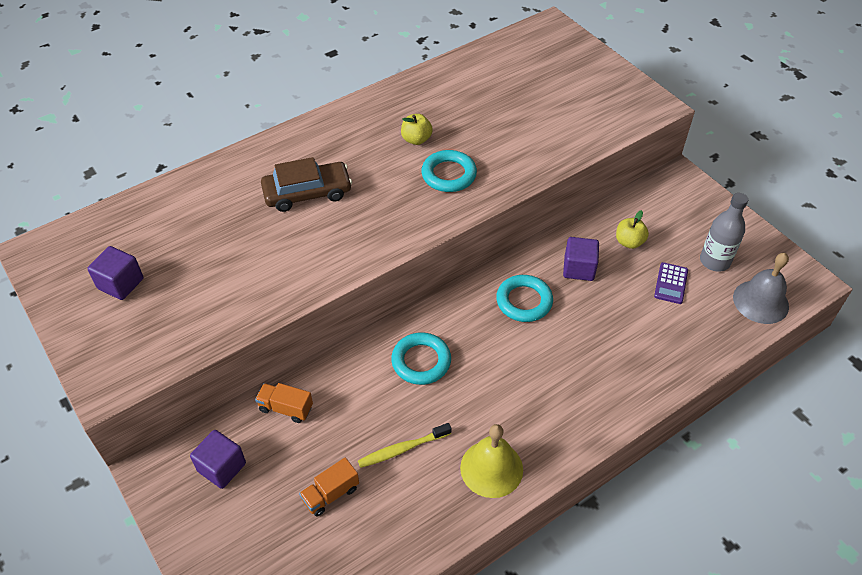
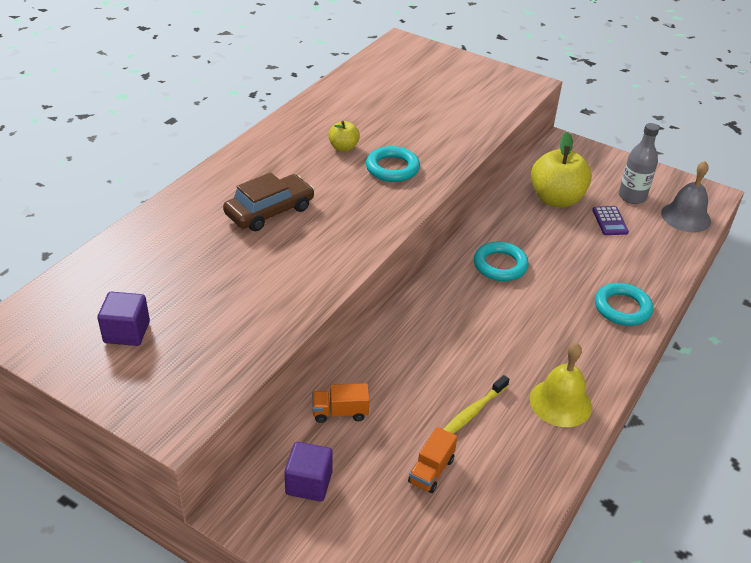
camera: 25 degrees left, 10 degrees down
(421, 361) = (442, 336): turquoise ring -> turquoise ring (622, 308)
(579, 268) = (529, 229): purple cube -> none
(629, 242) = (556, 199): yellow apple -> yellow apple, size x2.00

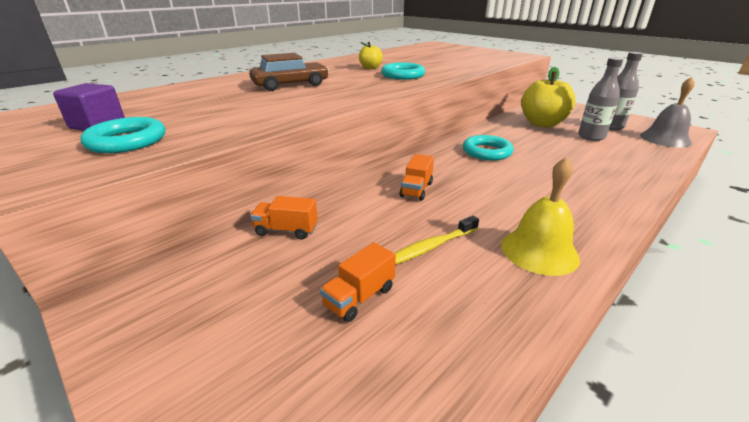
camera: 15 degrees right, 10 degrees down
(309, 483) = (207, 288): purple cube -> none
(441, 339) = (416, 189): none -> orange truck
(609, 221) = (591, 136): purple calculator -> grey bottle
(622, 308) = (610, 186): turquoise ring -> turquoise ring (127, 141)

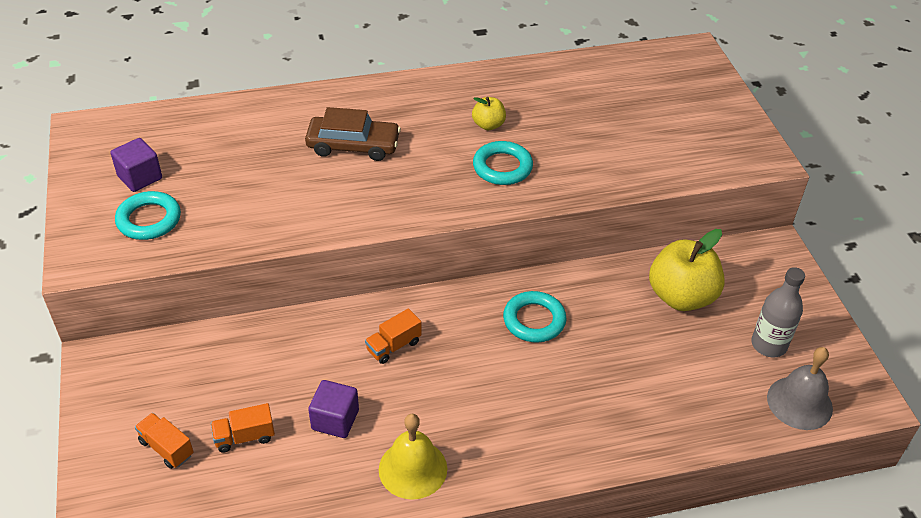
camera: 30 degrees right, 15 degrees up
(286, 230) = (245, 345): orange truck -> orange truck (166, 448)
(431, 247) = (335, 420): yellow toothbrush -> purple cube
(591, 136) = (705, 352): grey bottle -> none

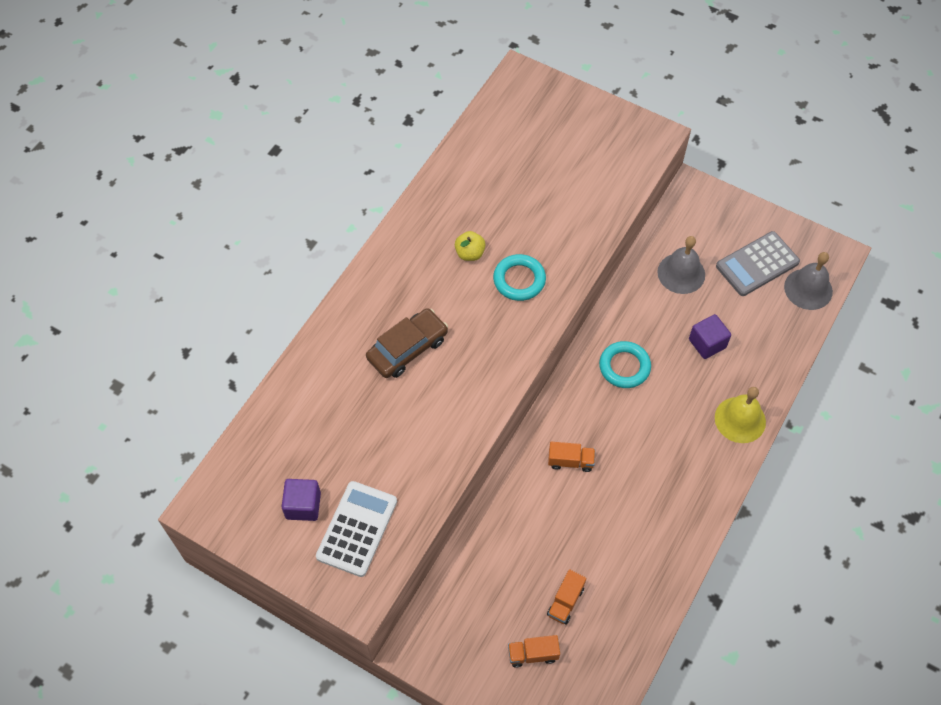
camera: 45 degrees left, 15 degrees up
(149, 220) = (357, 529): turquoise ring -> white calculator
(335, 420) = (599, 540): purple cube -> purple cube (707, 343)
(393, 346) = (570, 461): orange truck -> orange truck turned 90 degrees counterclockwise
(413, 469) = (675, 525): yellow bell -> yellow bell (740, 419)
(681, 296) = (681, 273): yellow apple -> grey bell
(768, 345) = (757, 264): grey bottle -> grey calculator

